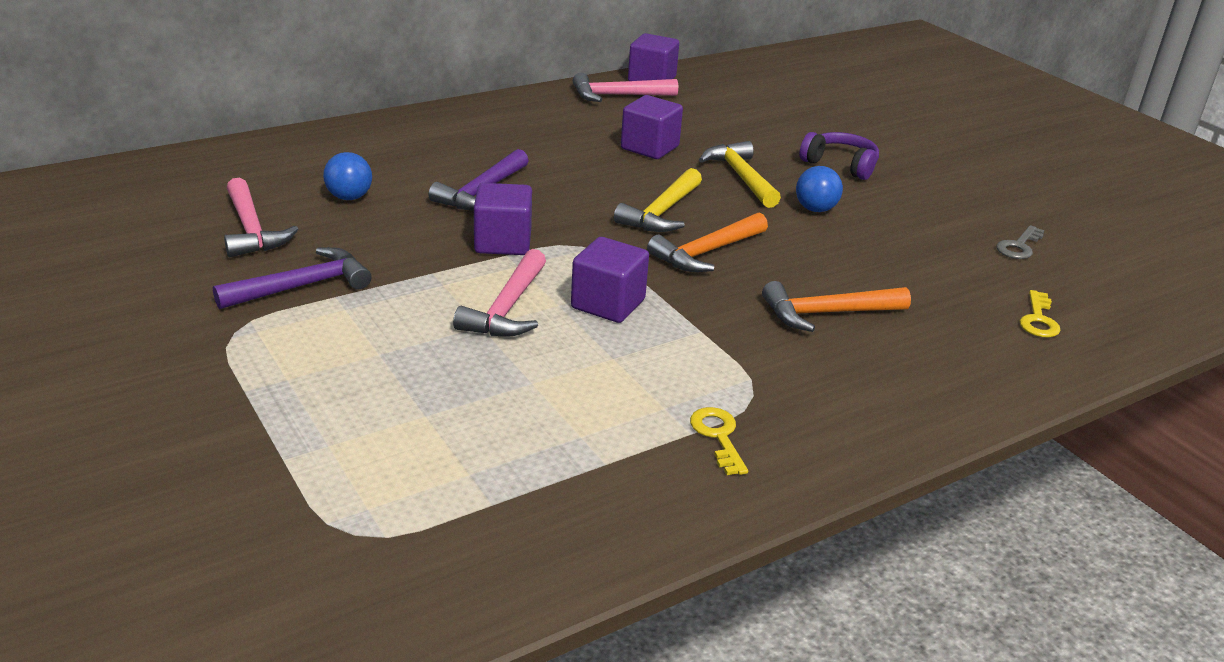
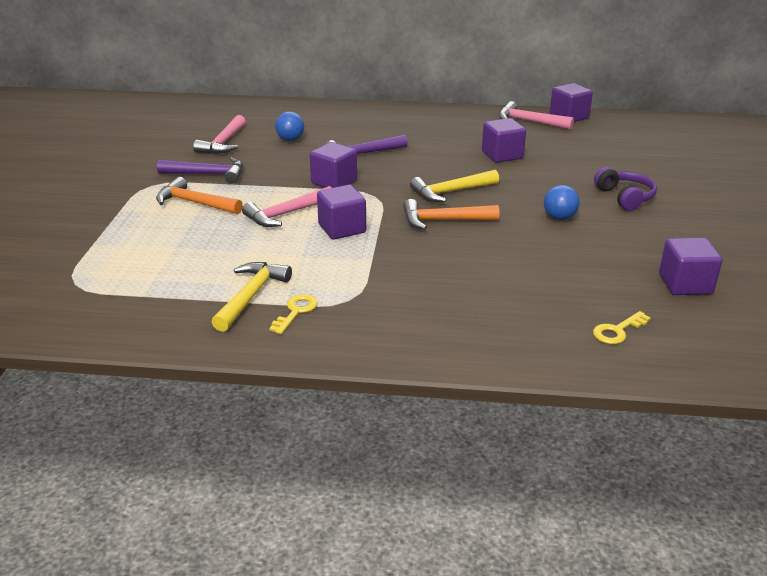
camera: 40 degrees right, 0 degrees up
(741, 177) = (537, 186): yellow hammer -> yellow hammer (251, 296)
(827, 313) = (466, 276): orange hammer -> orange hammer (195, 203)
(1019, 246) = (685, 284): grey key -> purple cube

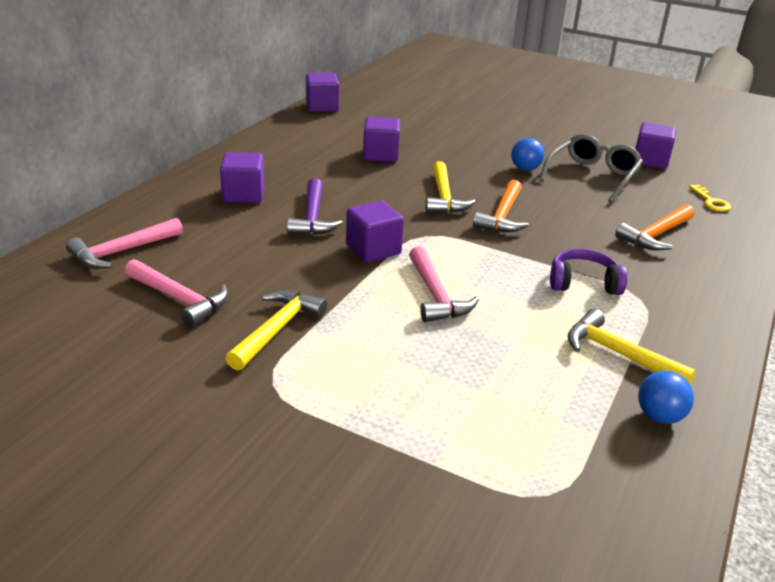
camera: 70 degrees left, 0 degrees up
(195, 203) = (361, 354): orange hammer -> orange hammer (656, 235)
(207, 174) = (276, 330): purple hammer -> yellow hammer
(290, 140) = (223, 250): blue ball -> blue ball (659, 416)
(296, 311) = (657, 333): yellow key -> none
(342, 228) = (491, 270): purple cube -> purple cube (243, 195)
(529, 121) = (315, 123): pink hammer -> pink hammer (122, 251)
(590, 253) = (592, 176): none -> grey glasses
(625, 197) = (503, 137): purple headphones -> purple headphones (583, 283)

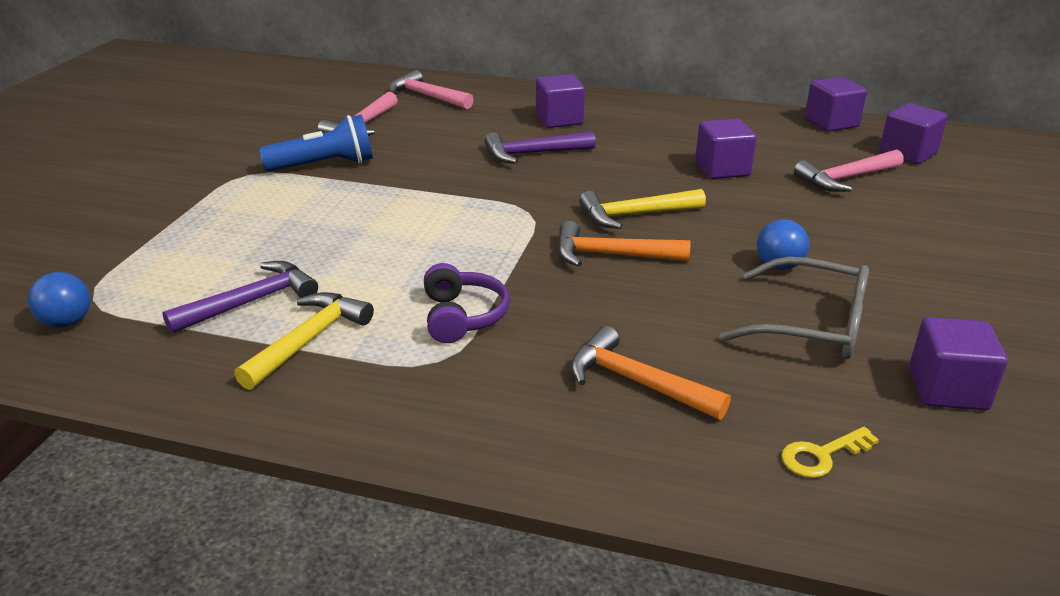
camera: 80 degrees right, 0 degrees up
(276, 330) = (324, 165): yellow hammer -> blue flashlight
(373, 249) = (482, 188): purple cube -> purple cube (907, 153)
(435, 295) = (403, 227): pink hammer -> pink hammer (846, 179)
(559, 384) = (250, 302): none -> purple hammer
(659, 416) = (193, 365): blue ball -> blue ball (67, 322)

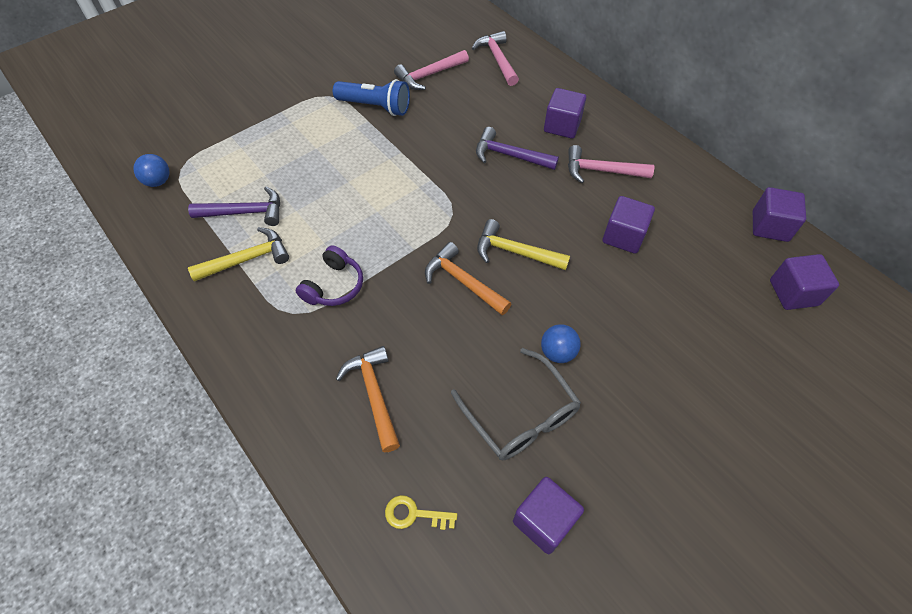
camera: 35 degrees right, 25 degrees up
(846, 179) = (707, 294): pink hammer -> pink hammer (601, 171)

